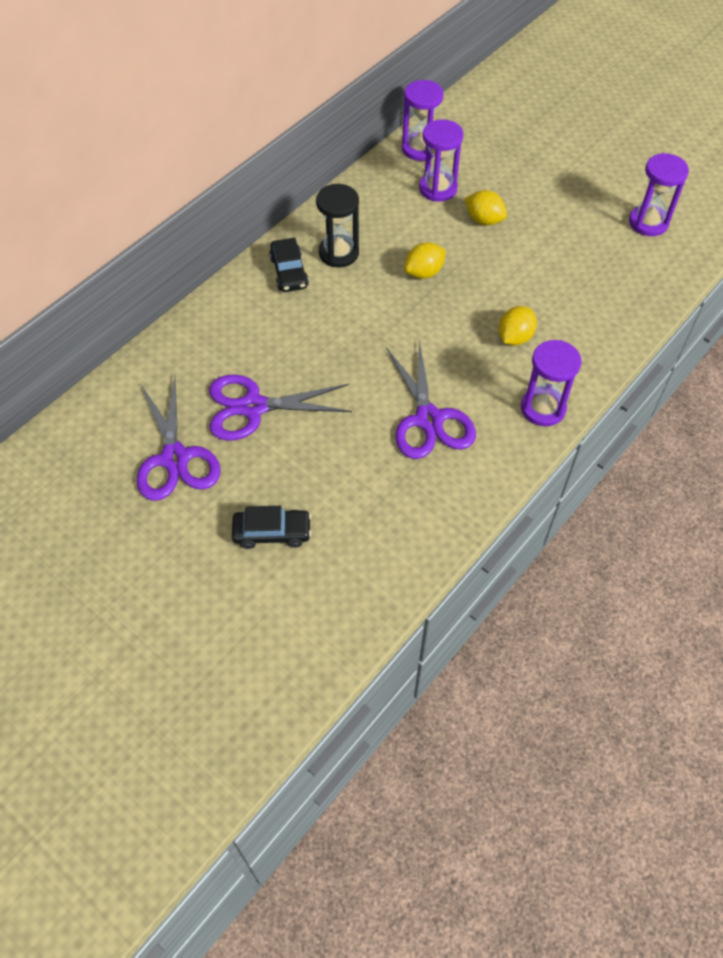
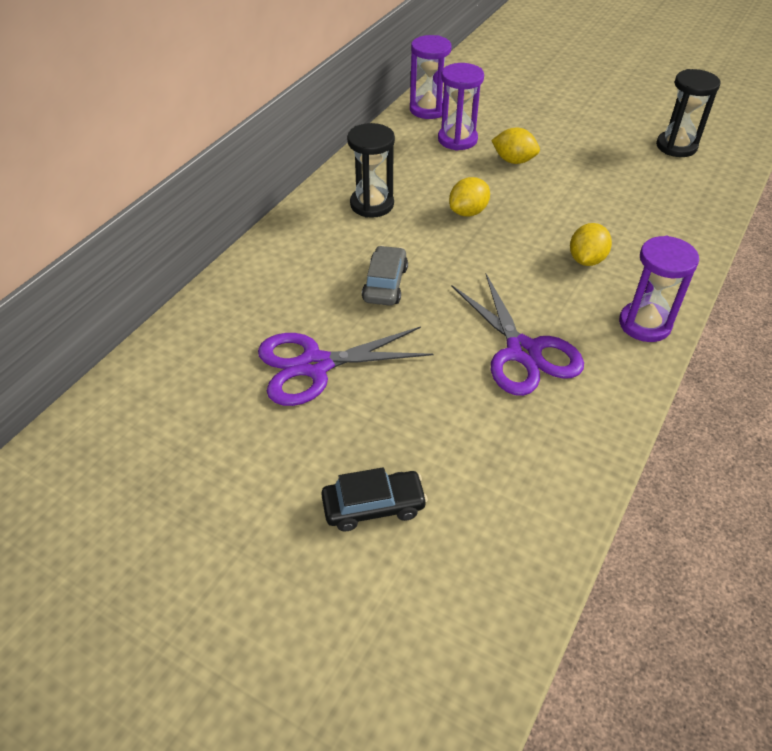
camera: 10 degrees left, 10 degrees down
(175, 458) = (230, 435): purple scissors -> none
(289, 272) = (322, 227): black car -> none
(330, 338) = (385, 284): none -> grey car
(648, 222) = (676, 146): purple hourglass -> black hourglass

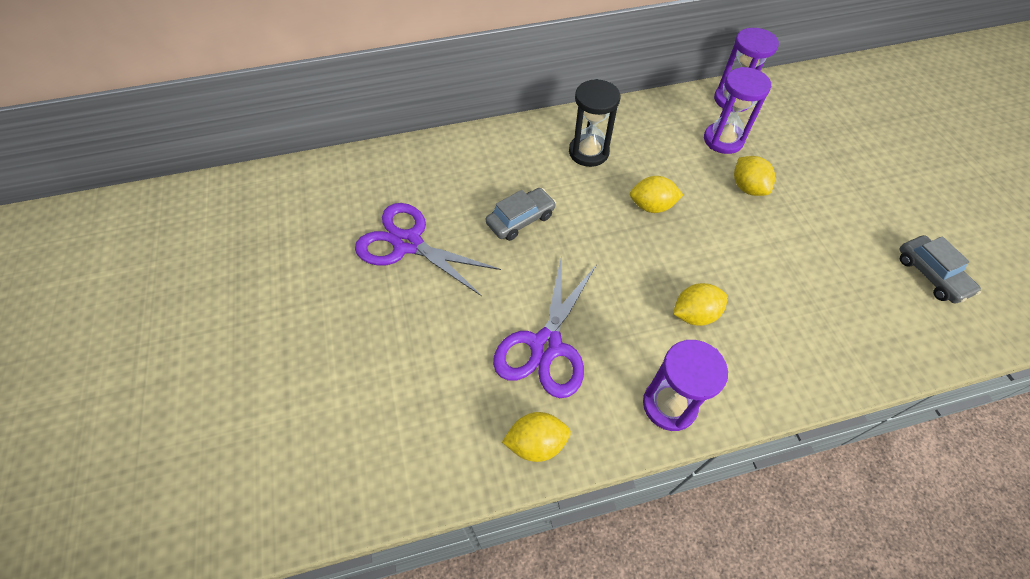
camera: 45 degrees right, 10 degrees up
(373, 506) = (323, 365): black car -> none
(602, 415) = (536, 443): none -> yellow lemon
(676, 146) = (931, 275): black hourglass -> grey car

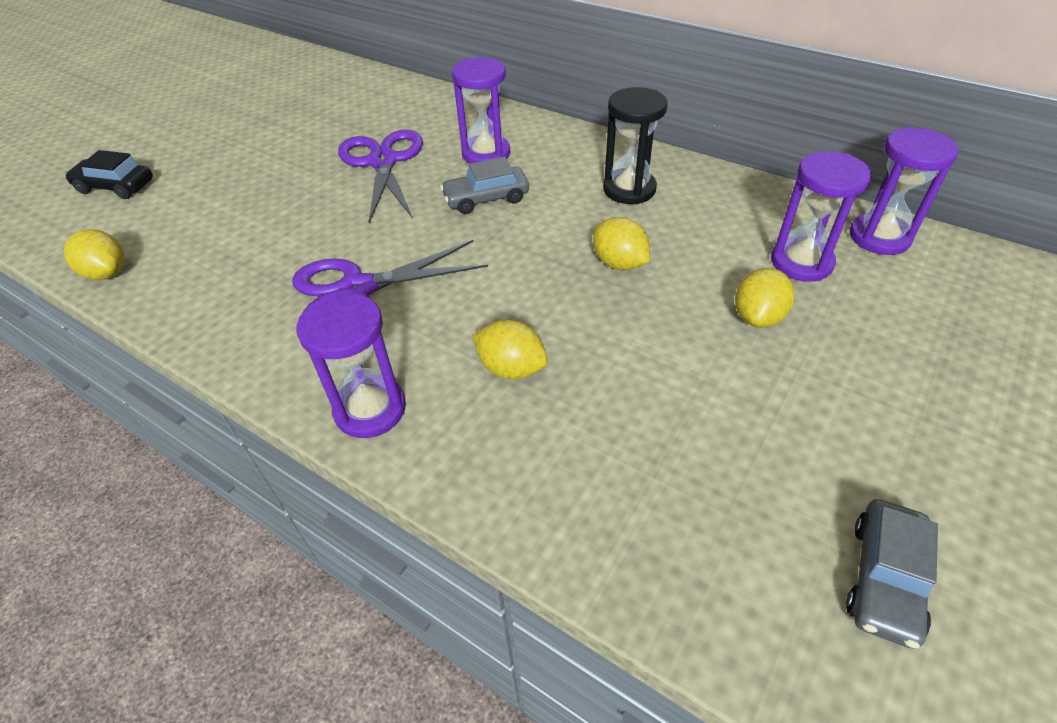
camera: 50 degrees right, 10 degrees down
(210, 439) = (115, 187): none -> black car
(468, 186) = (486, 154): none -> purple hourglass
(520, 219) = (486, 198): grey car -> grey car turned 150 degrees clockwise
(536, 443) = (243, 341): yellow lemon -> yellow lemon (107, 273)

